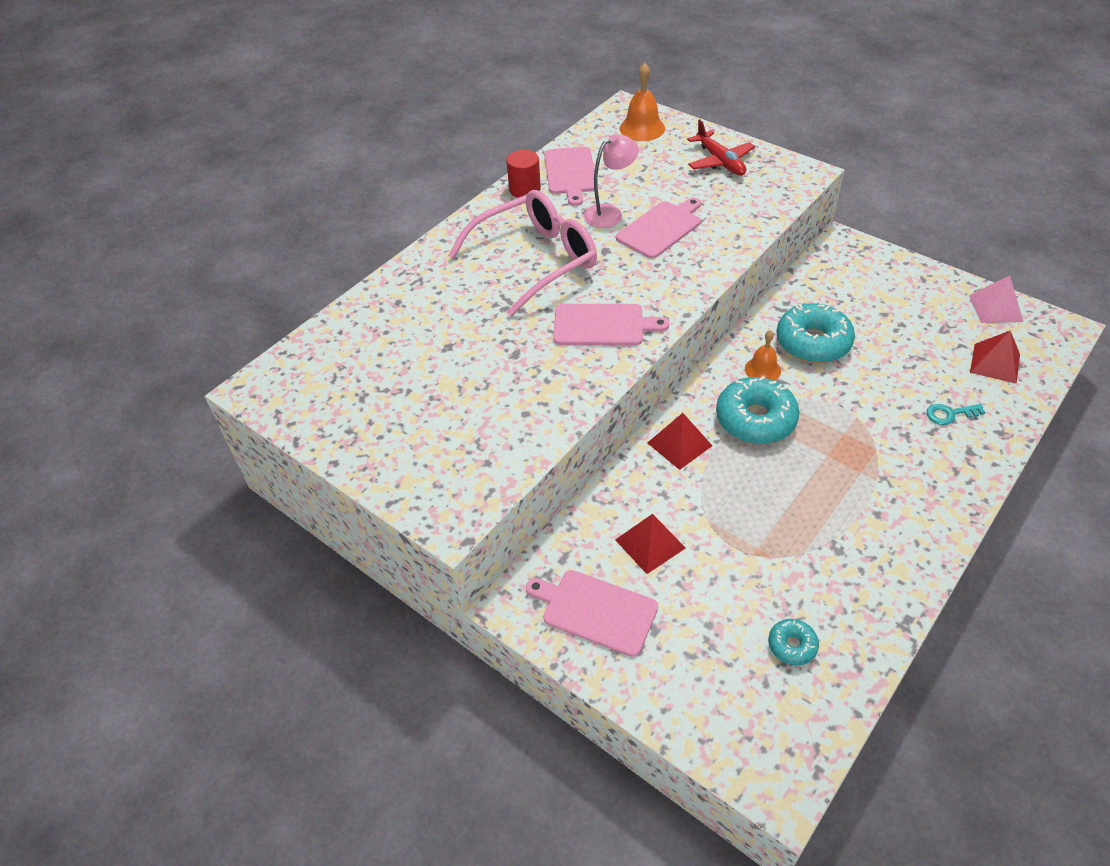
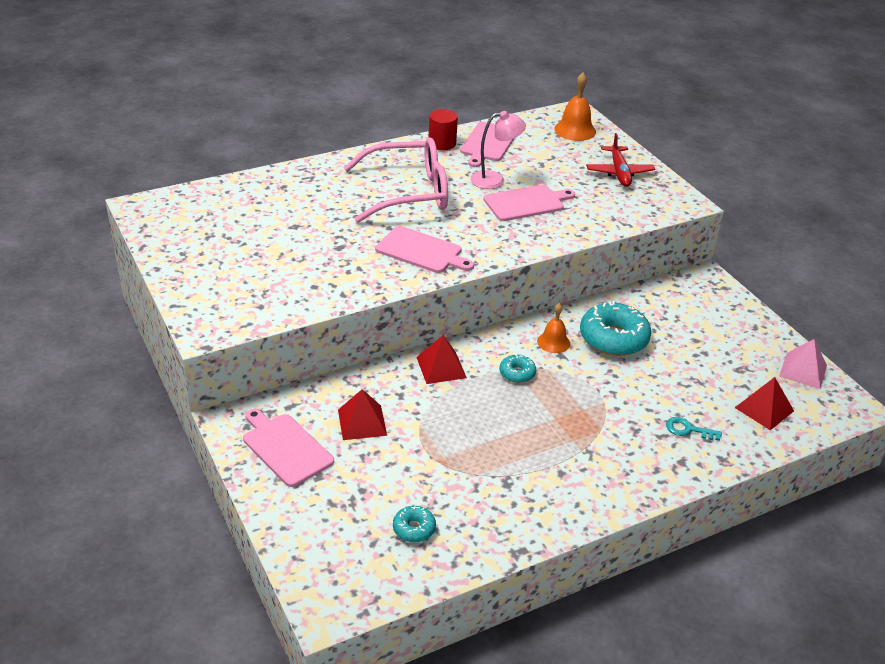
camera: 20 degrees right, 10 degrees down
(755, 419) = (517, 373): turquoise donut -> turquoise donut, size x0.50

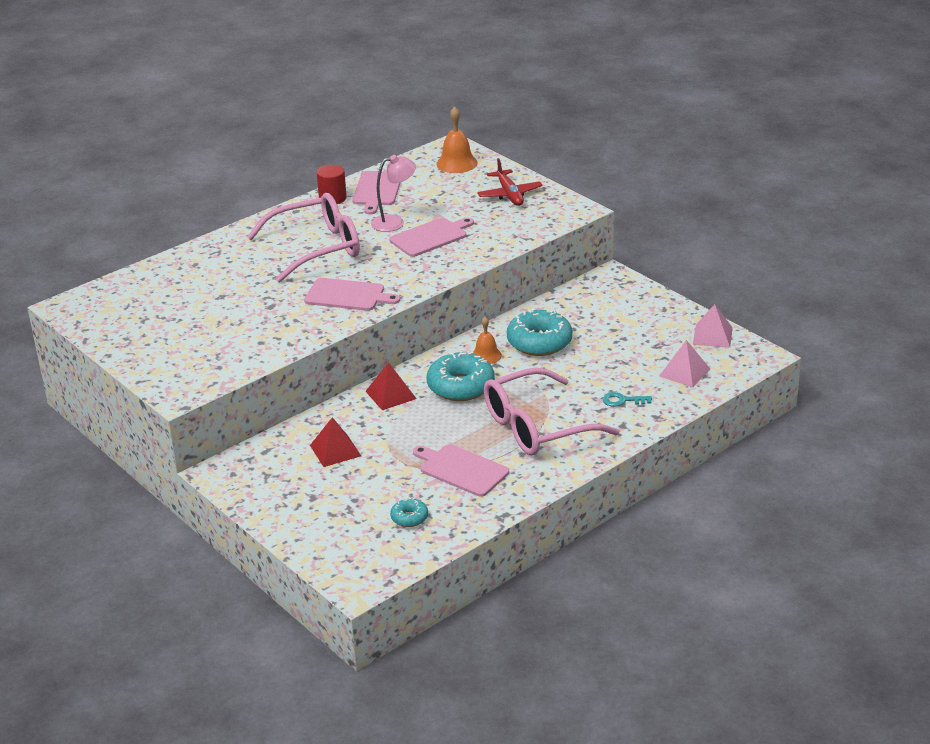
camera: 10 degrees left, 5 degrees down
(285, 448) = (275, 482): pink cutting board -> pink cutting board (461, 470)
(517, 373) = (461, 386): turquoise donut -> turquoise donut, size x2.00
(586, 442) = (537, 427): none -> pink glasses
(764, 409) = (684, 372): red pyramid -> pink pyramid

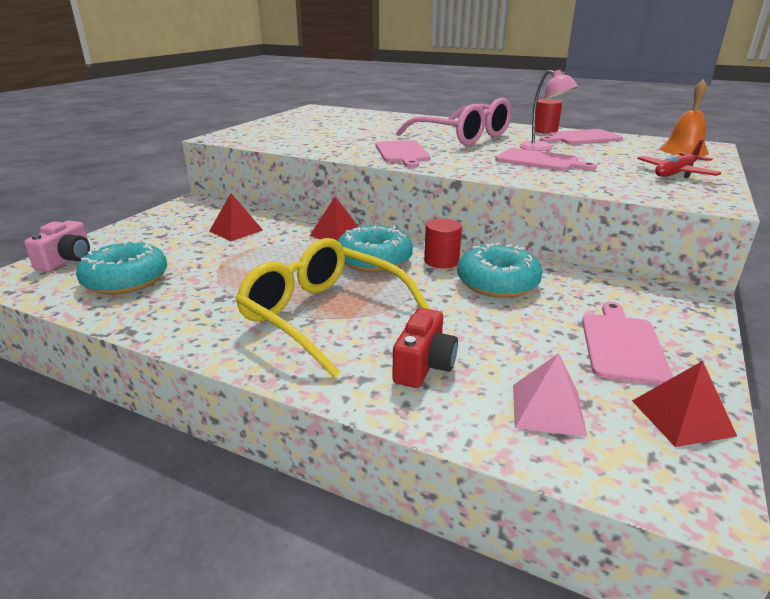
camera: 65 degrees right, 5 degrees down
(336, 554) = (67, 260): none -> pink camera
(409, 518) = (126, 280): turquoise donut -> turquoise donut, size x2.00
(461, 470) = (219, 289): pink cutting board -> pink cutting board (622, 345)
(486, 355) = (441, 261): orange bell -> red cylinder
(537, 427) = (323, 315): pink glasses -> yellow glasses
(622, 400) = (424, 365): turquoise key -> red camera
(712, 336) = (682, 417): pink pyramid -> red pyramid

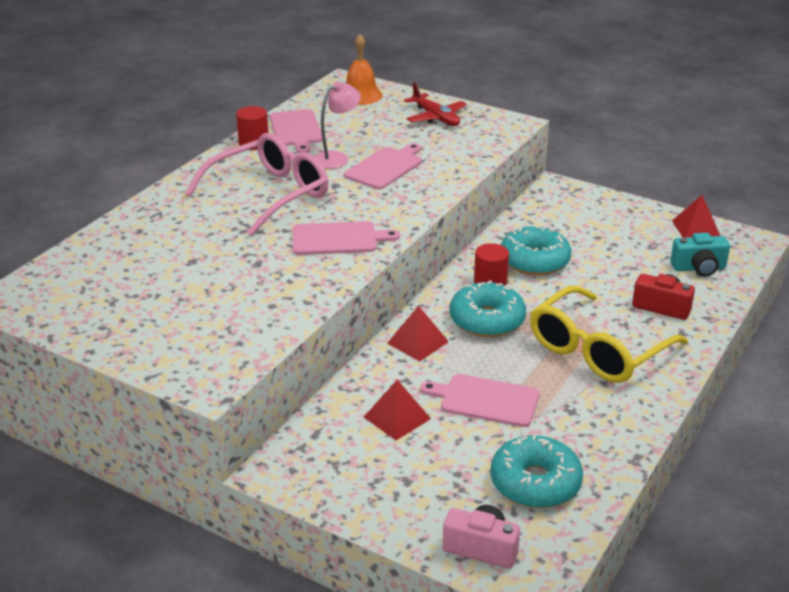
camera: 85 degrees left, 5 degrees up
(548, 409) = (699, 268): pink pyramid -> turquoise camera
(622, 345) = (624, 228): pink cutting board -> pink cutting board (486, 400)

